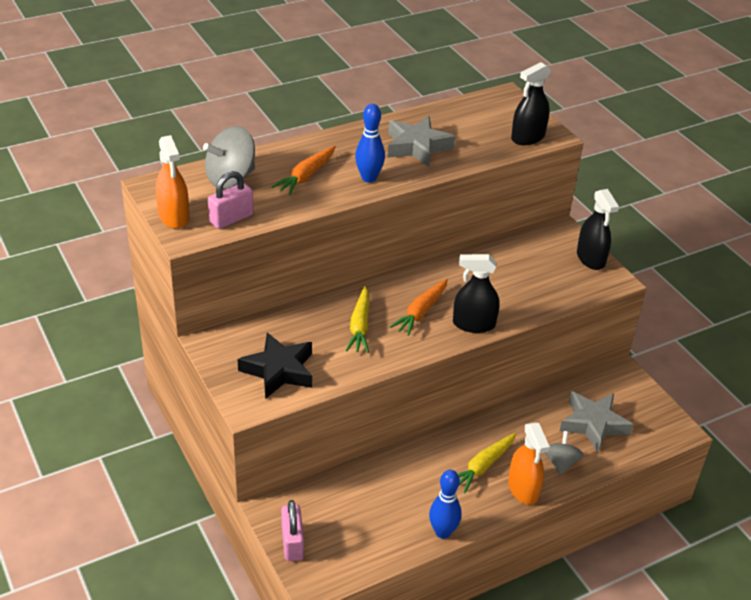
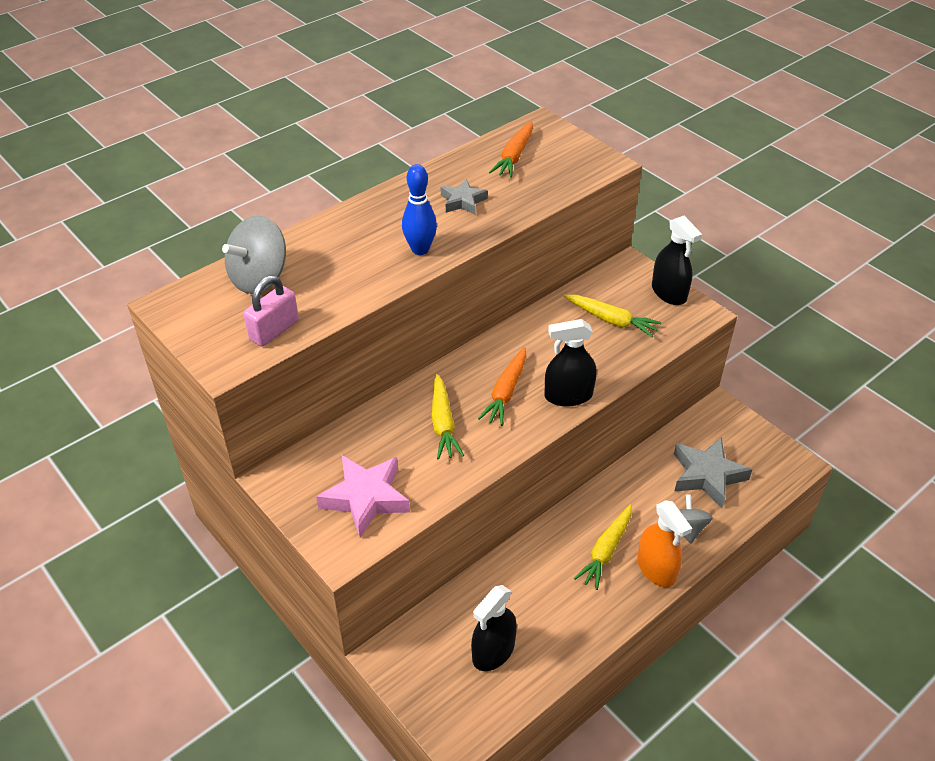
camera: 10 degrees left, 5 degrees up
(174, 217) = (204, 340): orange spray bottle -> none
(279, 370) = (365, 498): black star -> pink star
(292, 543) = (421, 694): pink padlock -> none
(306, 176) = (347, 259): orange carrot -> orange carrot (514, 156)
(417, 147) = (463, 201): grey star -> grey star, size x0.60
(442, 532) = (585, 641): blue bowling pin -> none
(528, 137) = (581, 169): black spray bottle -> black spray bottle (493, 651)
(531, 271) = (611, 320): none -> yellow carrot

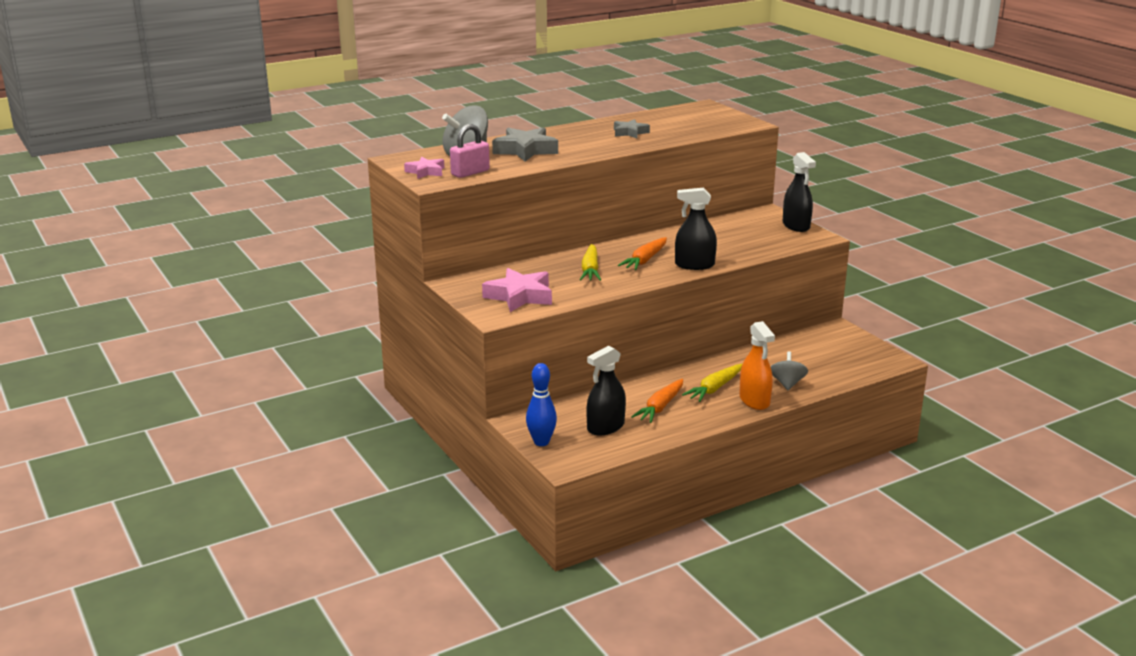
camera: 10 degrees right, 20 degrees down
(213, 335) = (426, 172): none -> pink star
(420, 249) = (589, 149): blue bowling pin -> blue bowling pin (541, 442)
(514, 156) = (678, 117): orange carrot -> orange carrot (660, 407)
(611, 320) = (742, 235): yellow carrot -> none
(707, 475) = (814, 360): grey star -> grey star (525, 150)

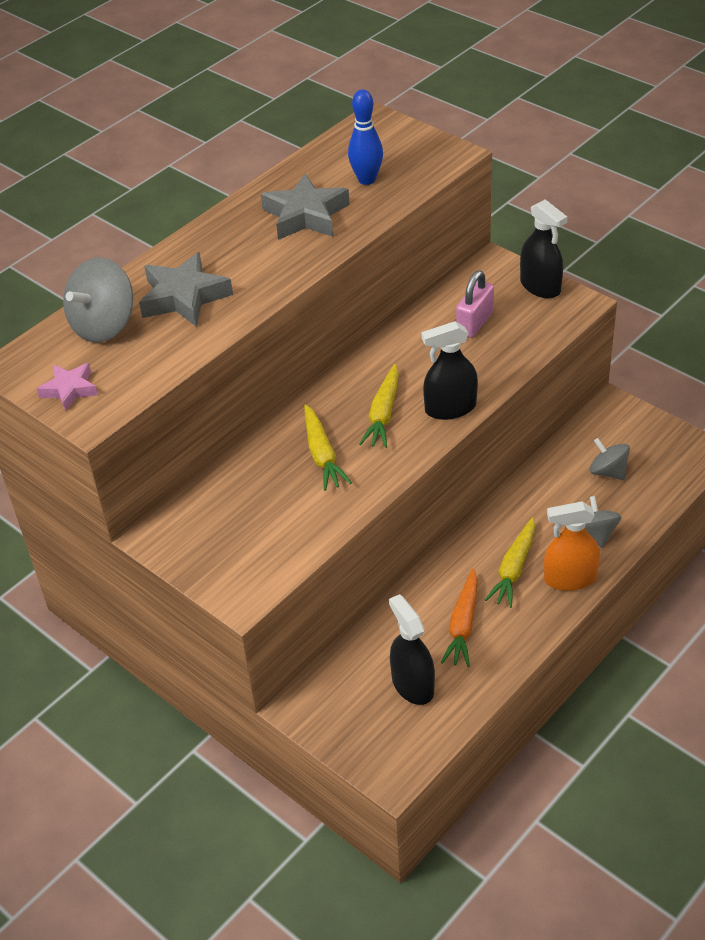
camera: 15 degrees left, 20 degrees up
(470, 173) = (134, 376): pink padlock -> pink padlock (474, 323)
(520, 296) = (256, 541): pink star -> none
(541, 442) = (345, 739): blue bowling pin -> blue bowling pin (367, 179)
(605, 427) = (412, 684): black spray bottle -> black spray bottle turned 120 degrees clockwise
(630, 133) = (305, 215): grey star -> grey star, size x1.68
(645, 260) = (383, 413): orange carrot -> yellow carrot
(754, 401) = (570, 578): orange spray bottle -> orange spray bottle turned 120 degrees clockwise
(815, 357) = (608, 472): none -> grey spinning top

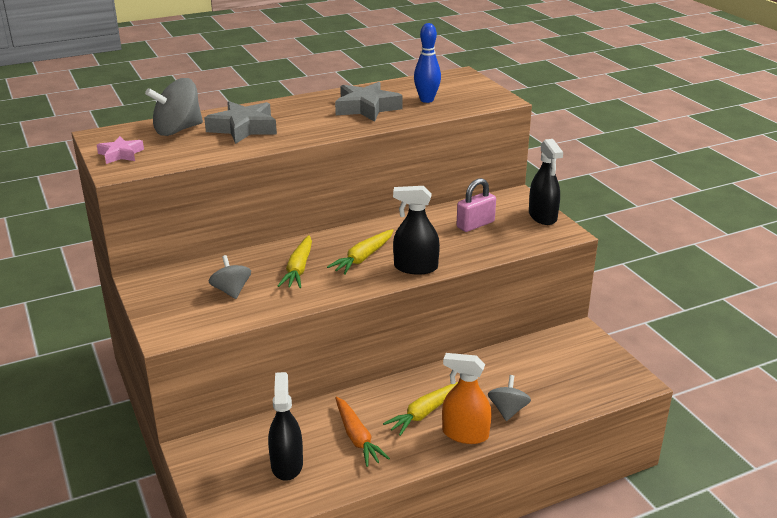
camera: 20 degrees right, 15 degrees down
(463, 624) = (357, 437): orange carrot -> orange carrot turned 60 degrees counterclockwise
(608, 472) = (547, 372): grey spinning top -> grey spinning top (231, 291)

